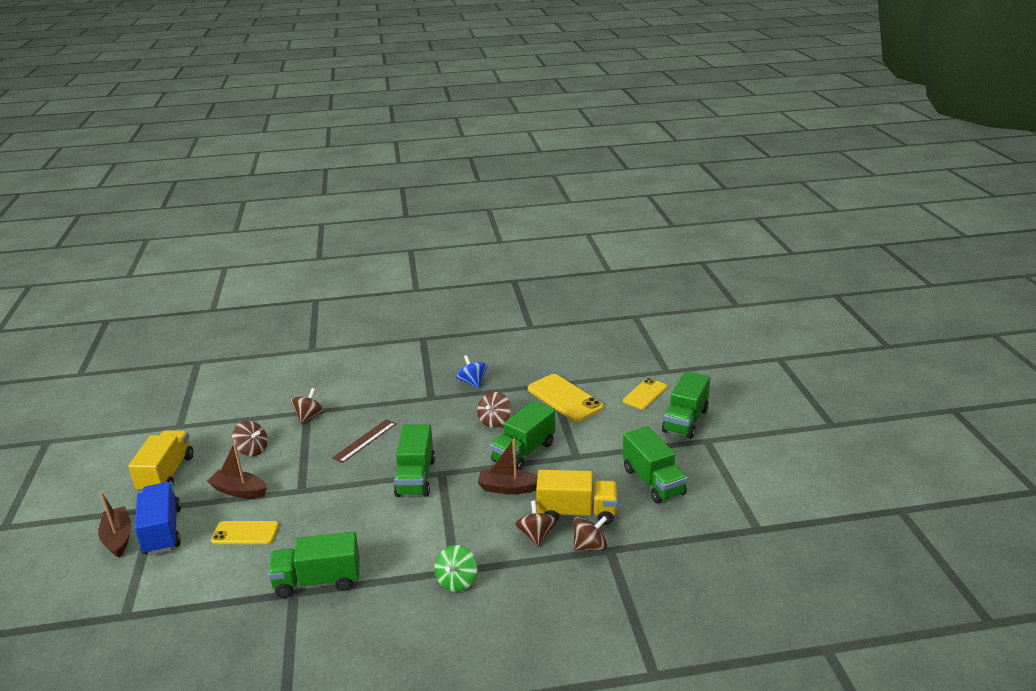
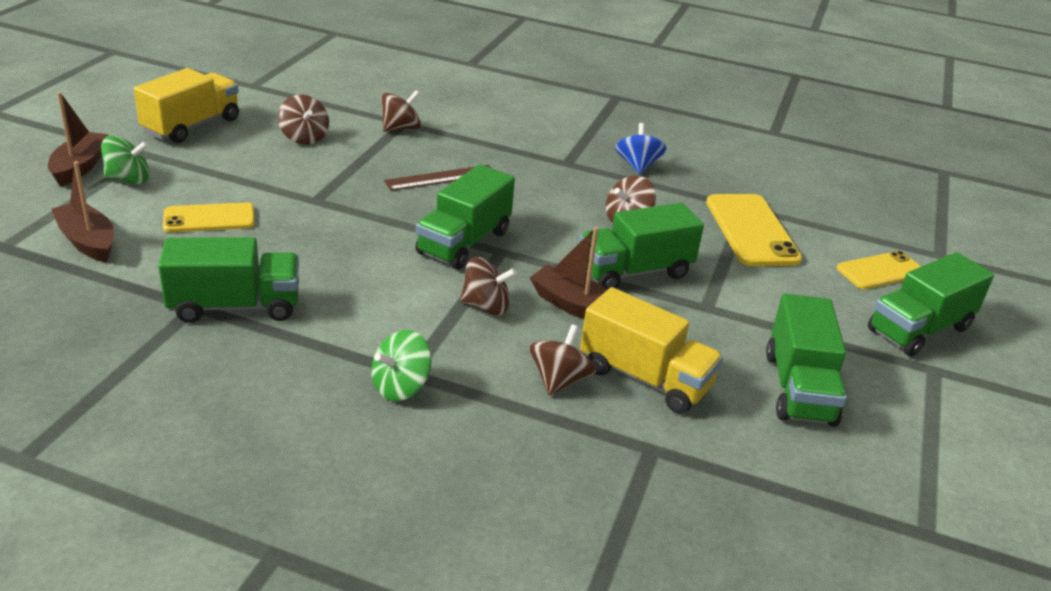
camera: 25 degrees right, 5 degrees up
(162, 531) = (128, 179): blue truck -> green spinning top
(239, 491) = (248, 173): brown boat -> brown boat (88, 241)
(245, 533) = (209, 218): yellow phone -> yellow phone turned 45 degrees counterclockwise
(318, 581) = (235, 306): green truck -> green truck turned 150 degrees clockwise
(590, 546) = (626, 430): brown spinning top -> brown spinning top (486, 306)

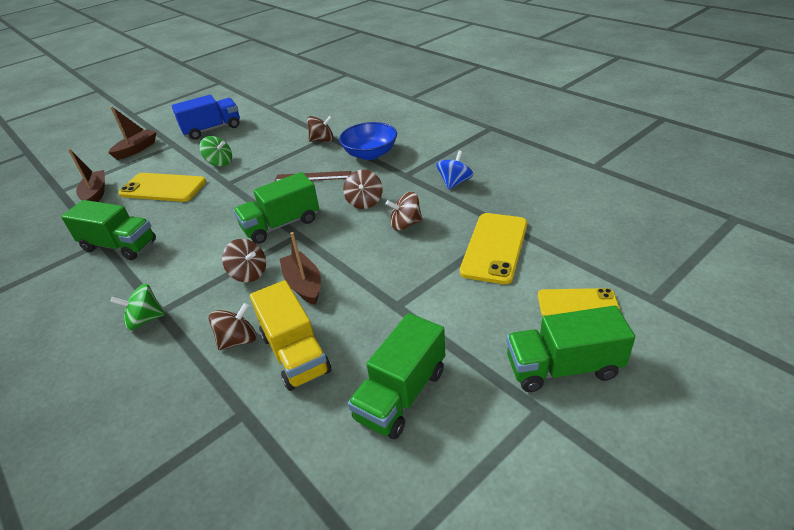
camera: 35 degrees right, 5 degrees up
(128, 179) = (150, 159): green spinning top -> green spinning top (219, 163)
(191, 126) = (212, 129): yellow truck -> blue truck
(209, 218) = (163, 188): yellow phone -> yellow phone, size x1.54
(304, 137) = (262, 142): brown spinning top -> brown spinning top (364, 202)
(491, 141) = (370, 154): none -> blue bowl
(634, 272) = (371, 266): green truck -> none

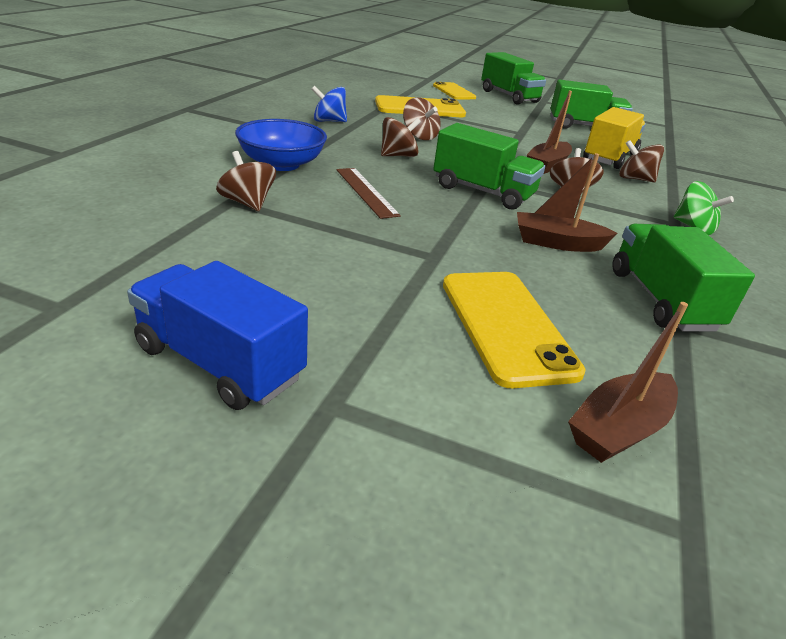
camera: 125 degrees left, 5 degrees down
(136, 149) = (394, 486): brown boat -> brown boat (557, 243)
(219, 163) = (376, 288): green spinning top -> none

